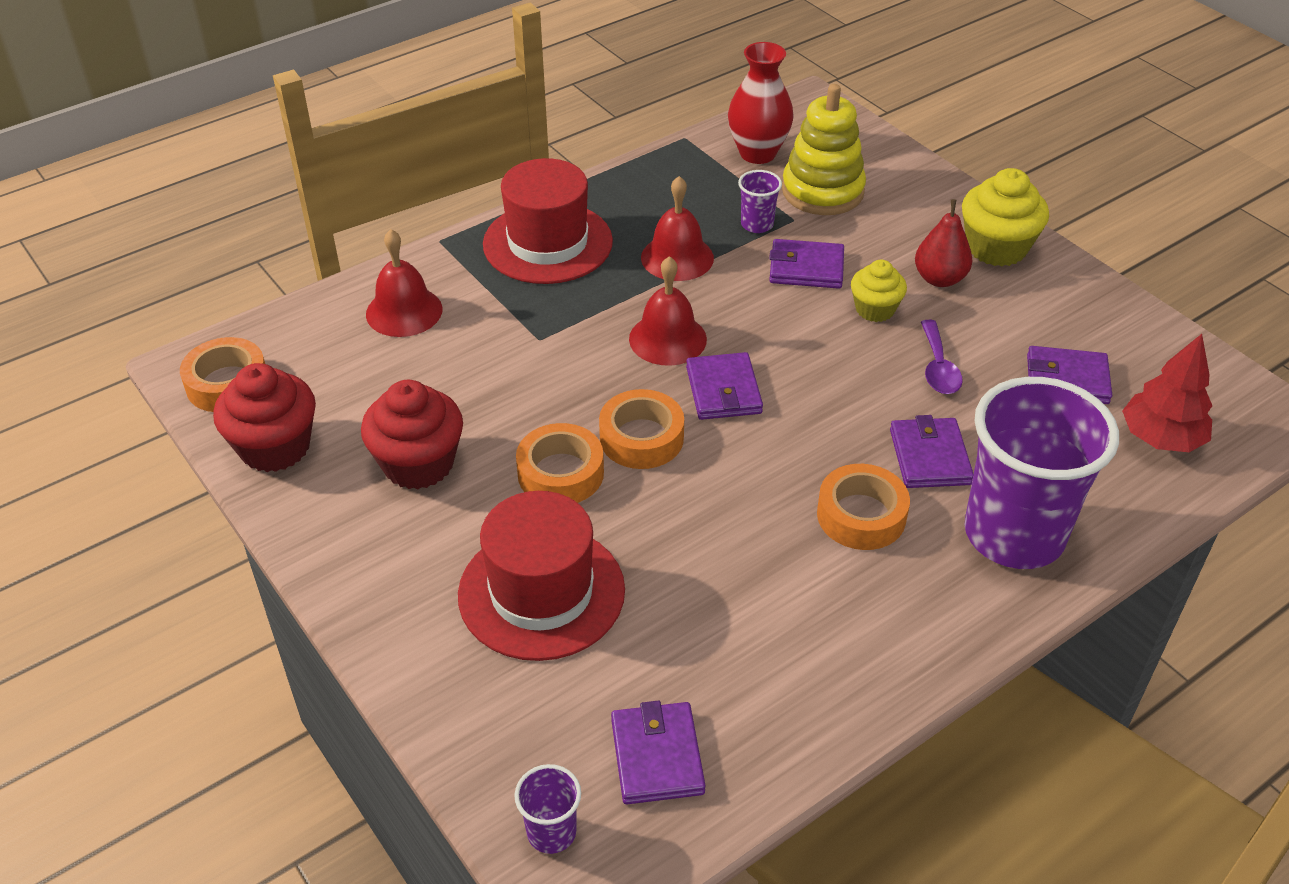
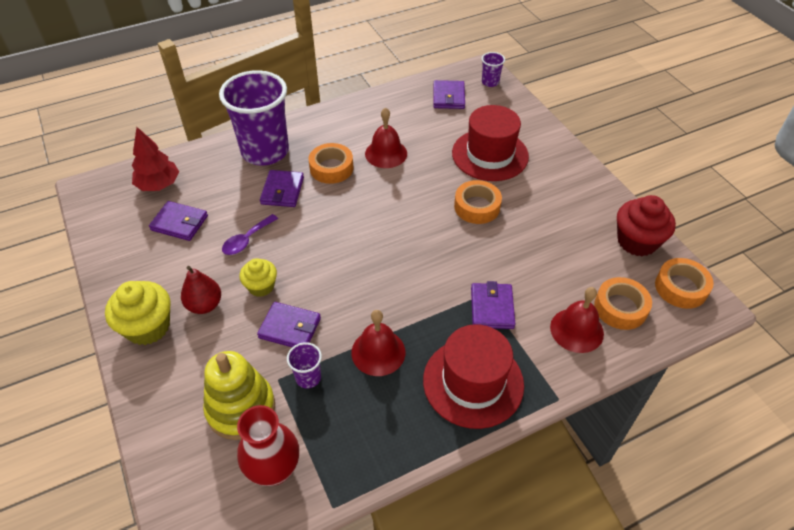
camera: 170 degrees left, 5 degrees up
(418, 464) = (554, 221): red cupcake -> none
(641, 438) = (430, 220): orange tape -> orange tape (620, 308)
(667, 339) = (401, 282): red bell -> red bell (386, 153)
(723, 390) = (377, 242): purple wallet -> purple wallet (492, 308)
(938, 367) = (247, 240): purple spoon -> purple spoon turned 150 degrees counterclockwise

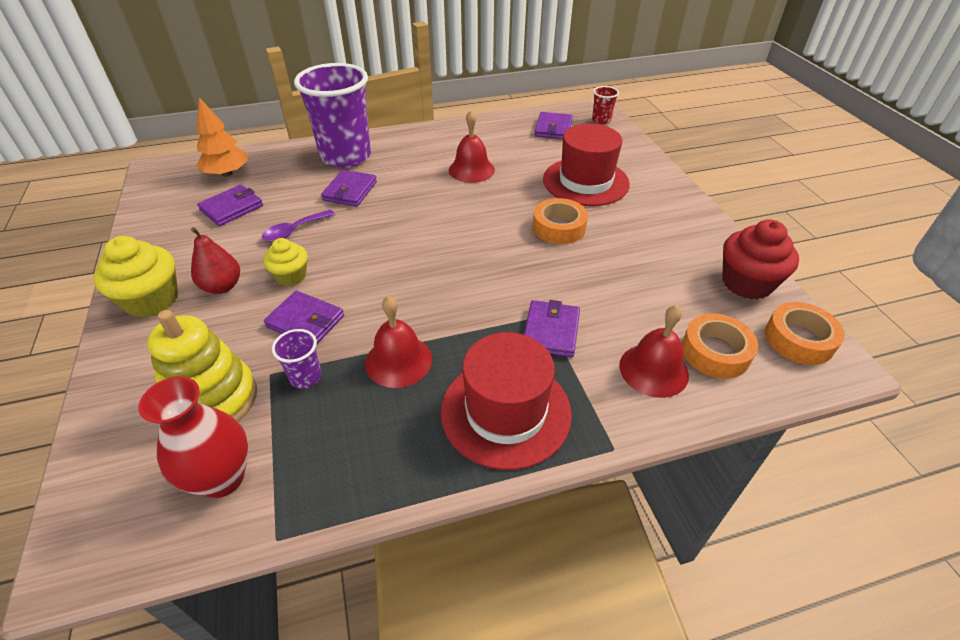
camera: 10 degrees right, 5 degrees down
(159, 185) = (227, 173): red tree -> orange tree
(179, 223) = (232, 208): purple wallet -> purple wallet turned 75 degrees counterclockwise
(331, 168) = (409, 177): orange tape -> none
(490, 82) = (601, 120): purple cup -> red cup

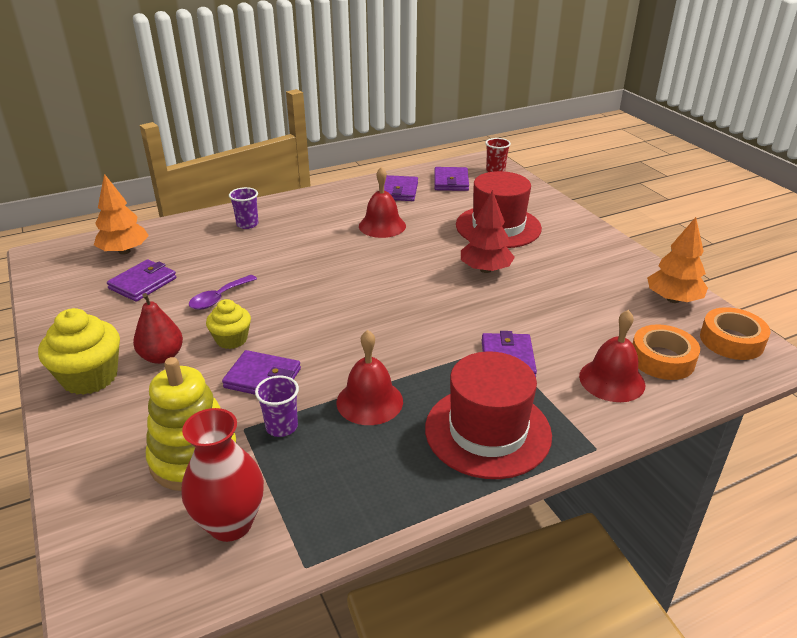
camera: 10 degrees left, 10 degrees down
(346, 156) = (247, 224): purple cup -> purple cup, size x0.41
(350, 191) = (264, 256): purple wallet -> purple wallet (399, 191)
(558, 227) = (485, 269): orange tape -> red tree
(746, 283) = (673, 299): red cupcake -> orange tree

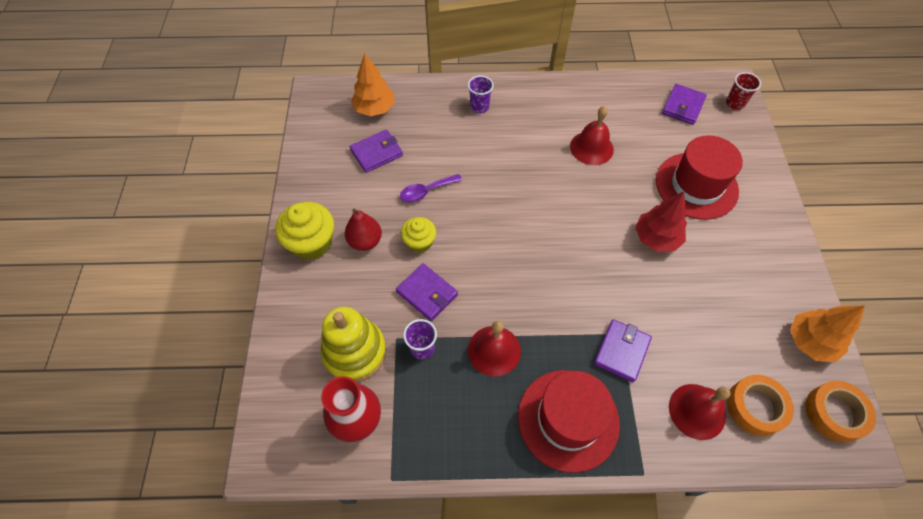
camera: 25 degrees right, 25 degrees up
(399, 191) = (627, 104): purple wallet -> none

